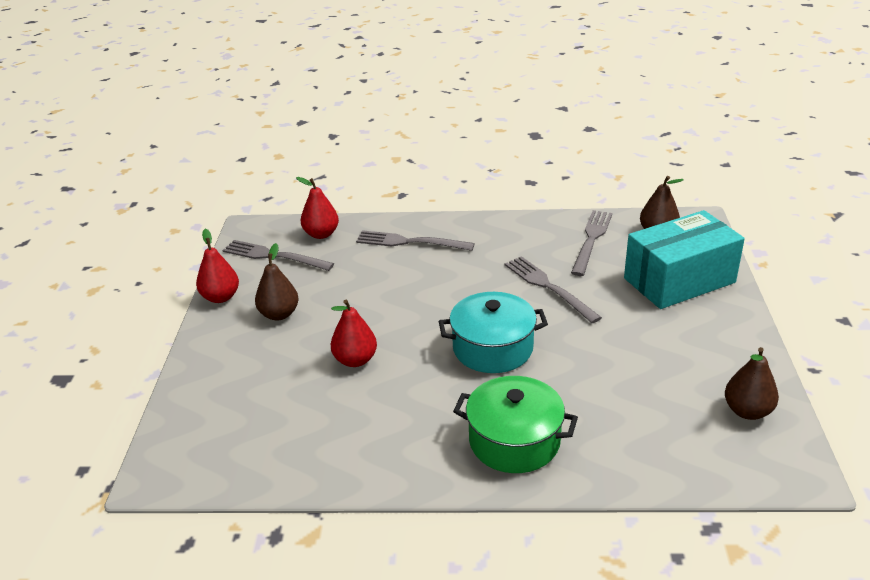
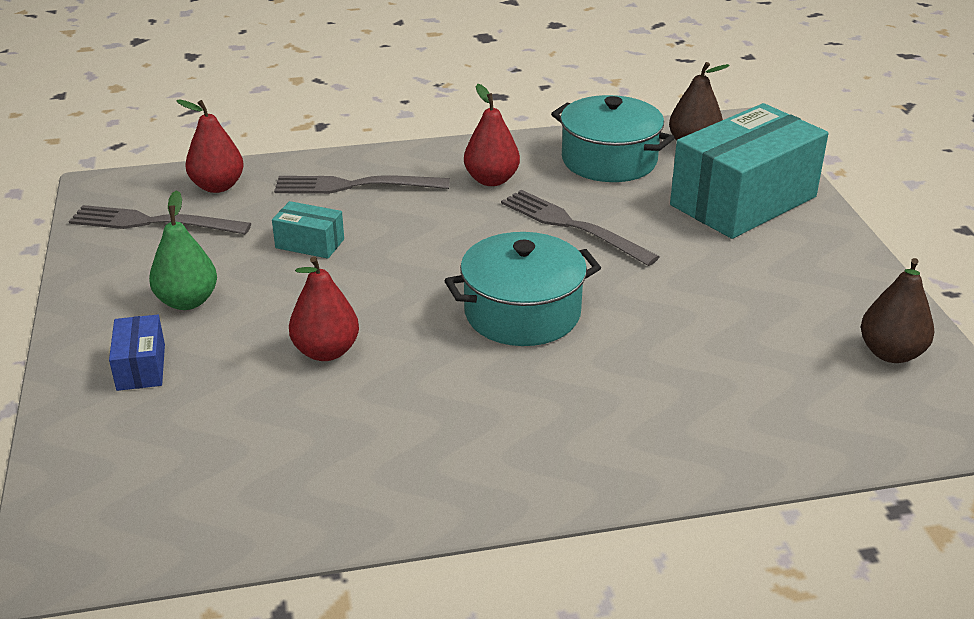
camera: 15 degrees left, 0 degrees up
(221, 297) = (86, 287): red pear -> red pear (491, 180)
(238, 356) = (141, 367): none -> blue box
(279, 314) = (187, 301): brown pear -> green pear
(368, 282) = (310, 243): none -> turquoise box
(514, 441) = (596, 432): green pot -> none
(591, 239) = (609, 160): grey fork -> turquoise pot

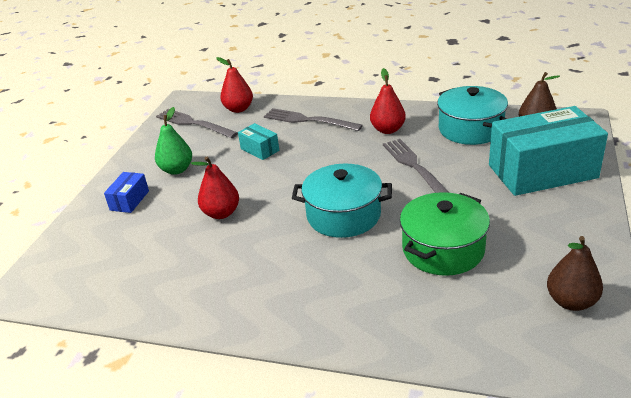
camera: 30 degrees right, 0 degrees up
(694, 327) = (443, 249): none -> green pot

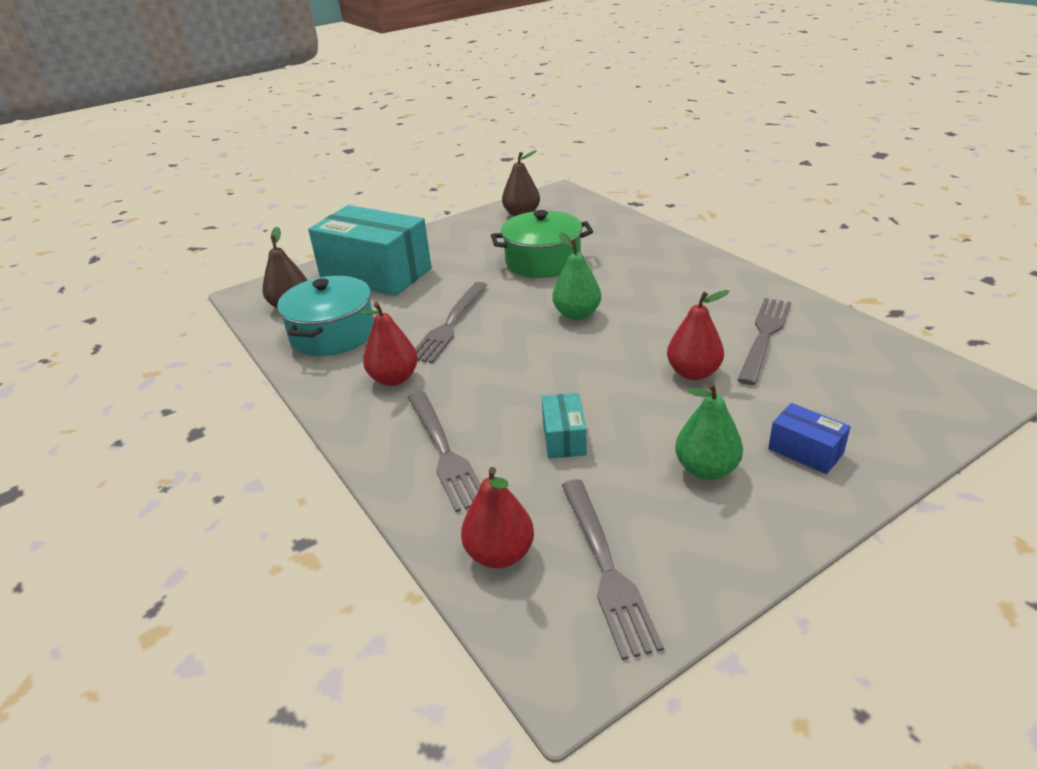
camera: 140 degrees left, 0 degrees up
(129, 200) = (805, 451): blue box -> blue box turned 75 degrees clockwise
(191, 266) = (764, 335): none -> grey fork
(343, 215) = (577, 314): turquoise pot -> green pear

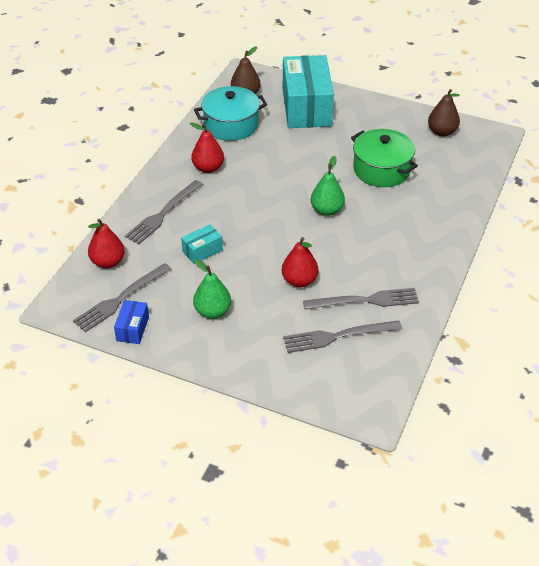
camera: 55 degrees right, 10 degrees up
(449, 325) = (274, 164): grey fork -> grey fork (336, 336)
(805, 451) = (255, 346): blue box -> blue box (132, 329)

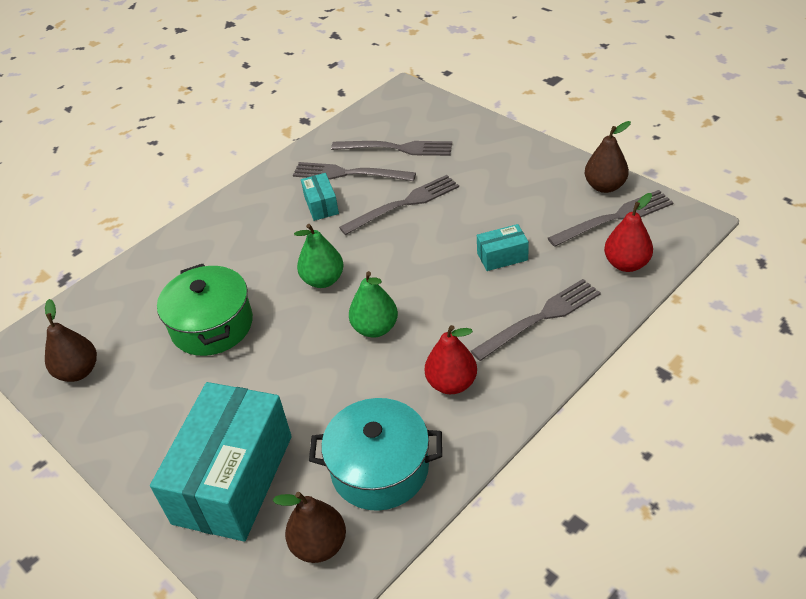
camera: 155 degrees left, 0 degrees up
(132, 329) = (604, 186): blue box -> brown pear
(212, 311) = (512, 189): green pear -> green pear (375, 328)
(299, 281) = (405, 203): red pear -> grey fork
(369, 266) = (321, 205): none -> turquoise box

